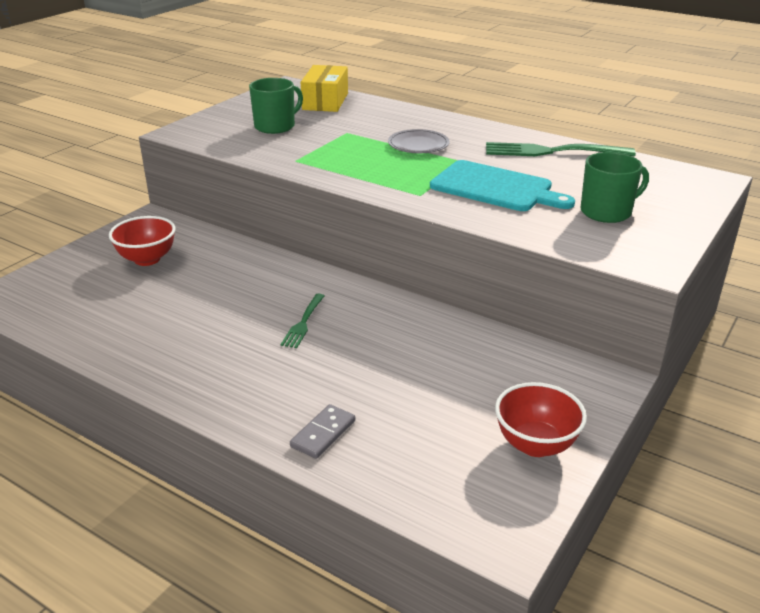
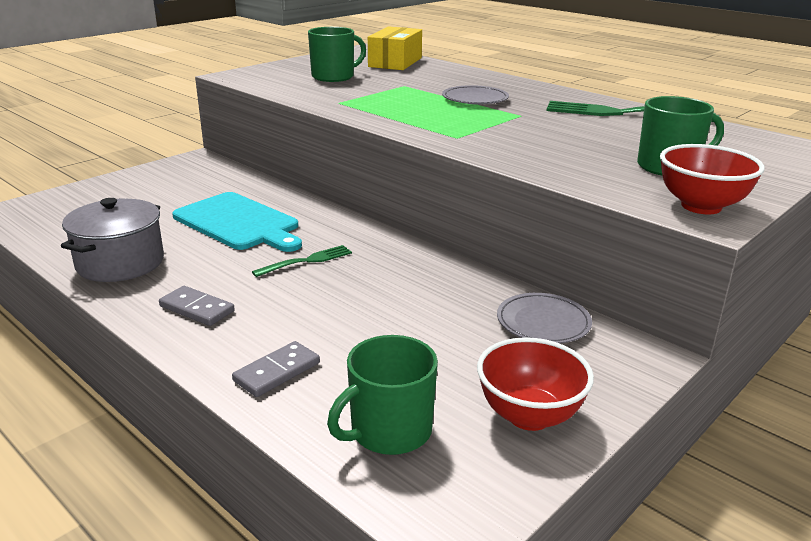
camera: 10 degrees right, 5 degrees down
(135, 344) = (120, 263): none -> grey pot
(147, 259) = (174, 192): red bowl -> red bowl (701, 206)
(227, 383) = (197, 309): none -> grey domino
(303, 322) = (306, 261): green fork -> green fork turned 150 degrees counterclockwise
(433, 473) = (389, 431): none -> green mug
(495, 188) = (544, 137): turquoise cutting board -> turquoise cutting board (238, 223)
(523, 359) = (543, 322): none -> grey plate

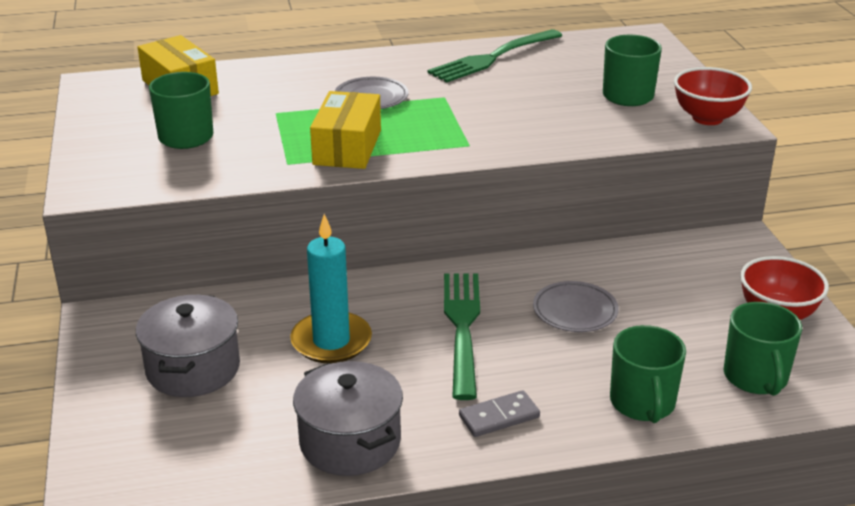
camera: 55 degrees left, 5 degrees up
(166, 195) = (193, 368): none -> grey pot
(238, 223) = (331, 341): turquoise cutting board -> turquoise candle
(277, 372) = (642, 403): grey domino -> green mug
(306, 261) = (462, 328): green fork -> green fork, size x1.84
(387, 109) = (347, 147): none -> yellow box
(543, 322) = (669, 259): grey plate -> grey plate (575, 311)

